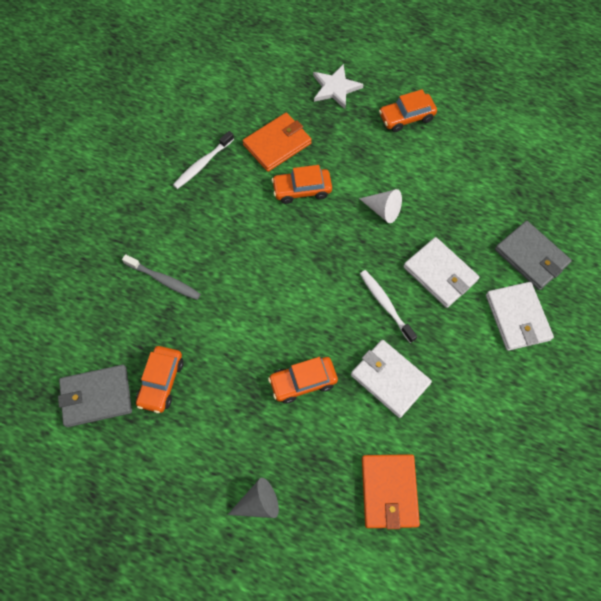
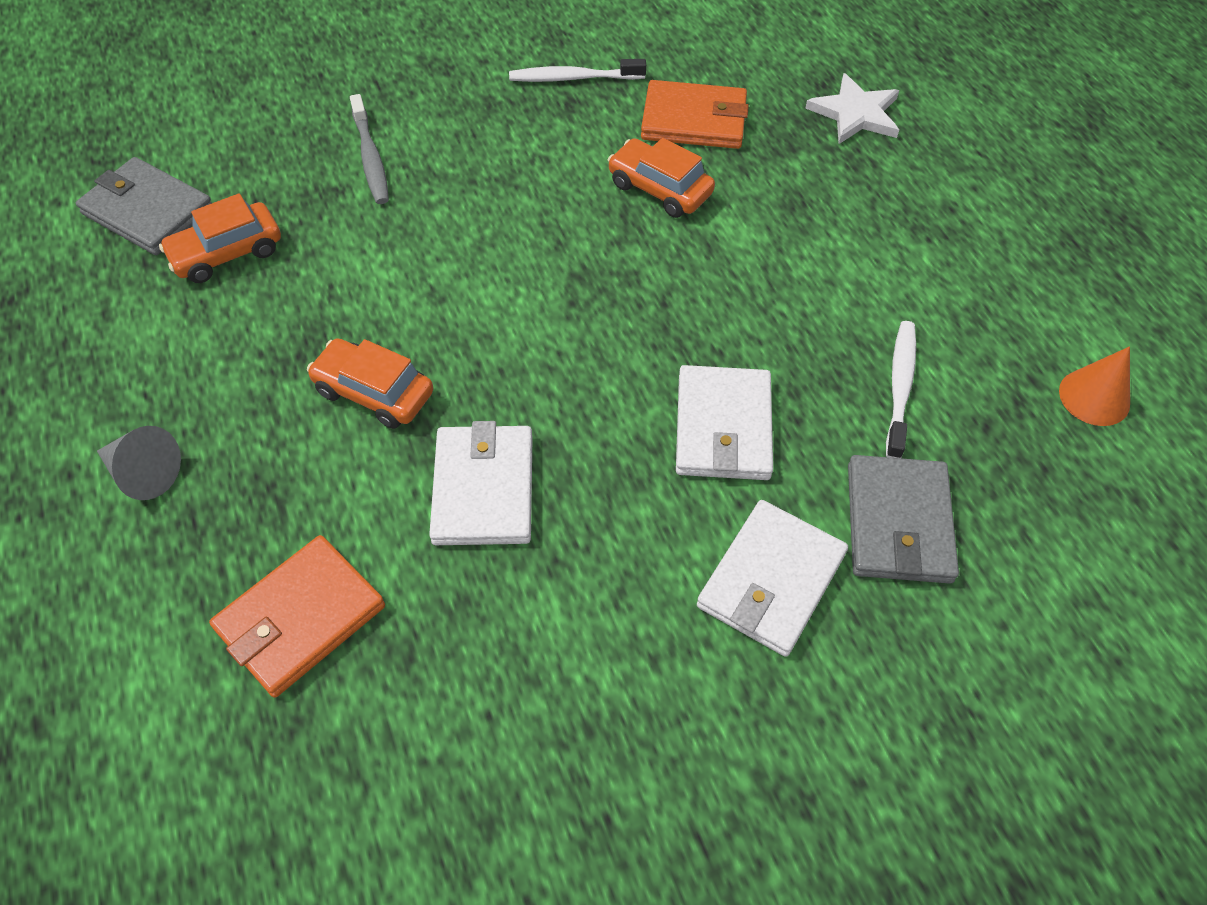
camera: 45 degrees right, 10 degrees down
(383, 210) = (740, 290): white cone -> none
(385, 305) = (596, 399): white toothbrush -> white toothbrush (900, 387)
(406, 117) = (919, 211): orange car -> none
(538, 149) = (1094, 397): none -> orange cone

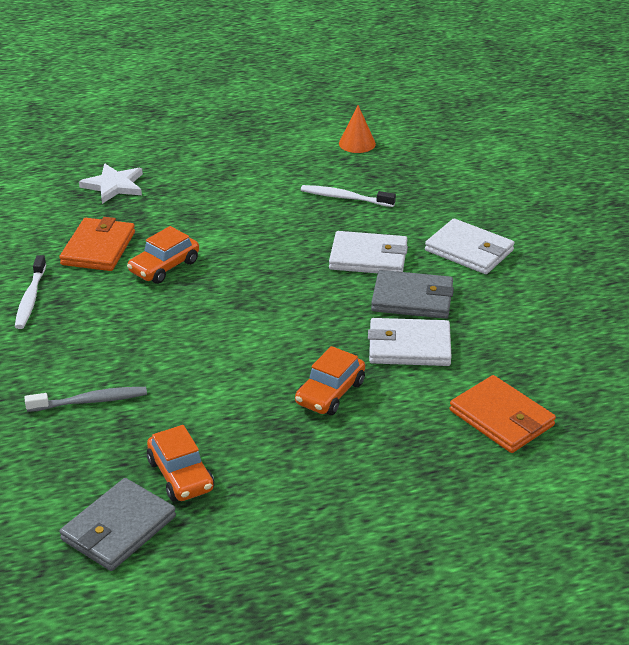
camera: 85 degrees left, 20 degrees down
(143, 473) = (392, 500): grey cone -> none
(898, 523) = (433, 209): grey wallet -> grey wallet (412, 298)

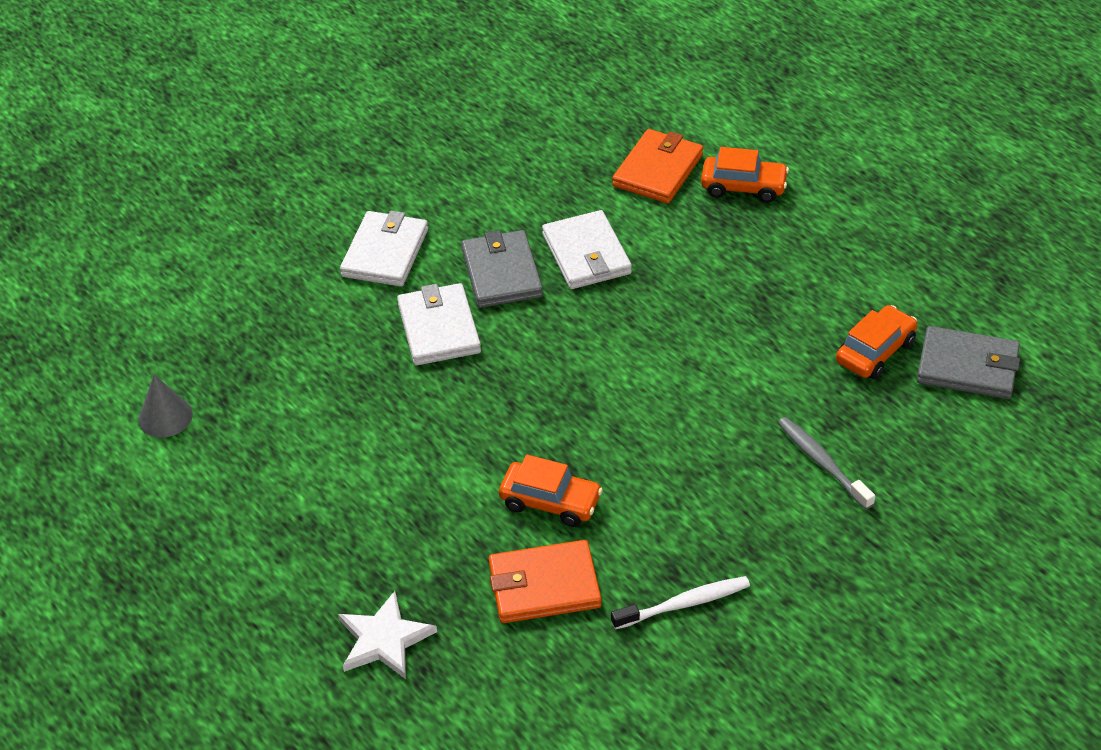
camera: 110 degrees left, 10 degrees up
(330, 393) = (693, 288): orange car -> orange car (743, 187)
(345, 198) = (314, 387): white toothbrush -> none
(357, 143) = (165, 417): orange cone -> grey cone

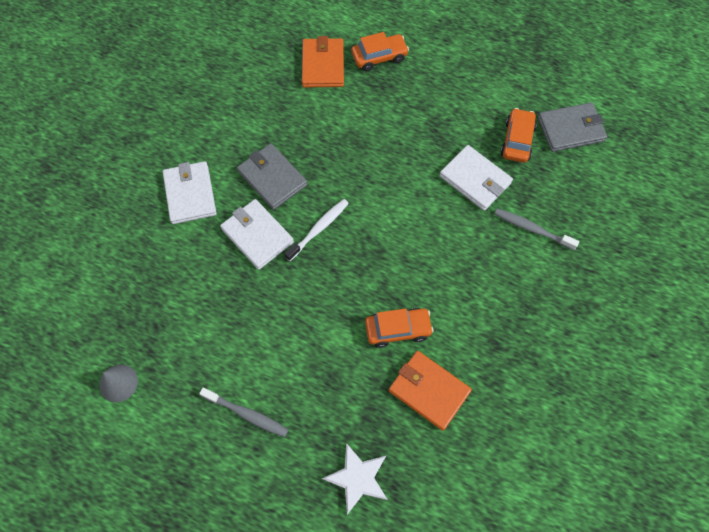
camera: 30 degrees left, 20 degrees up
(294, 512) = (247, 414): none -> grey toothbrush
(544, 586) = (429, 391): orange wallet -> orange wallet turned 75 degrees clockwise
(586, 254) = (315, 143): white wallet -> white wallet (475, 179)
(684, 604) = (514, 363): white toothbrush -> white toothbrush (318, 229)

